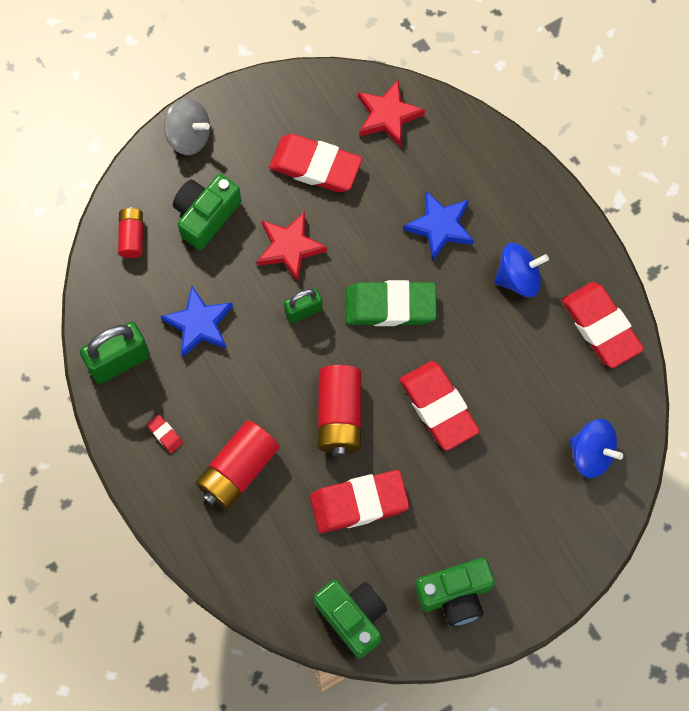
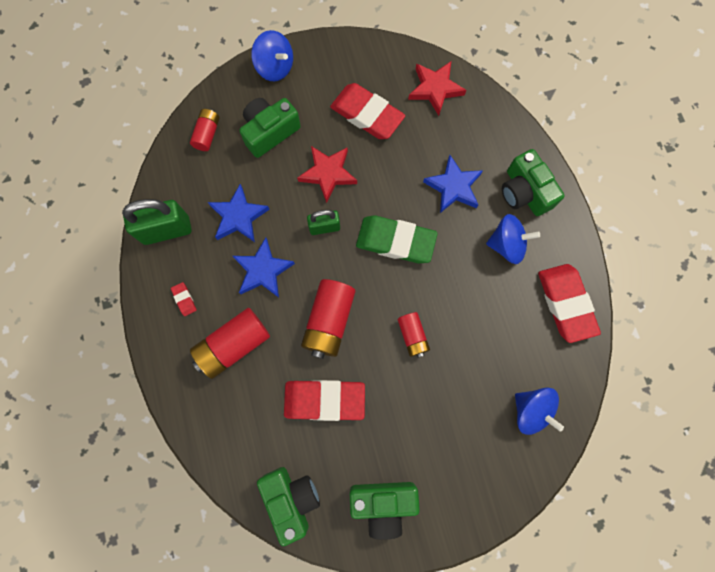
camera: 15 degrees right, 5 degrees up
(189, 136) = (275, 67): grey spinning top -> blue spinning top
(246, 378) = (263, 270): none -> blue star
(438, 407) = (412, 336): red eraser -> red battery
(523, 212) = (524, 192): none -> green camera

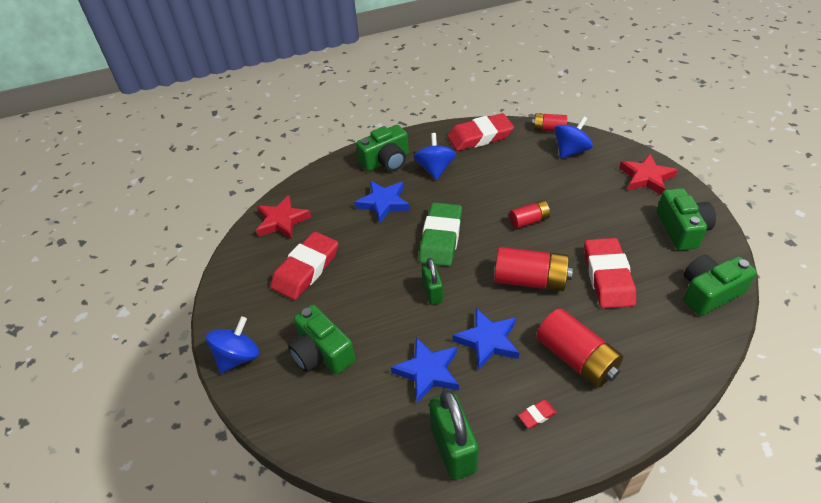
camera: 90 degrees left, 30 degrees down
(207, 134) = (322, 419): red battery -> red battery (548, 129)
(328, 173) = (372, 295): red star -> red star (646, 178)

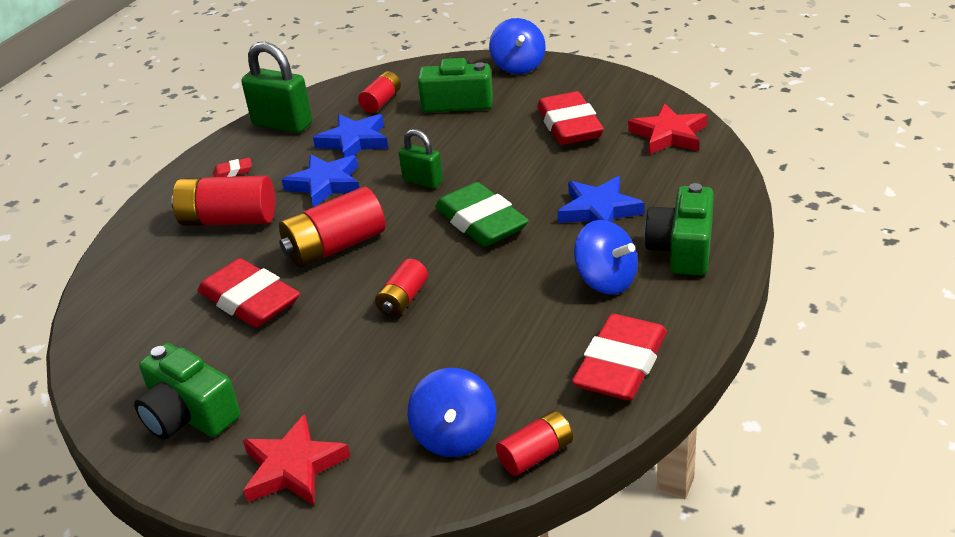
camera: 135 degrees right, 10 degrees down
(361, 406) = (381, 102): none -> red battery
(537, 415) = (233, 172): red eraser -> red eraser turned 60 degrees clockwise
(709, 293) = (115, 355): green camera -> none

